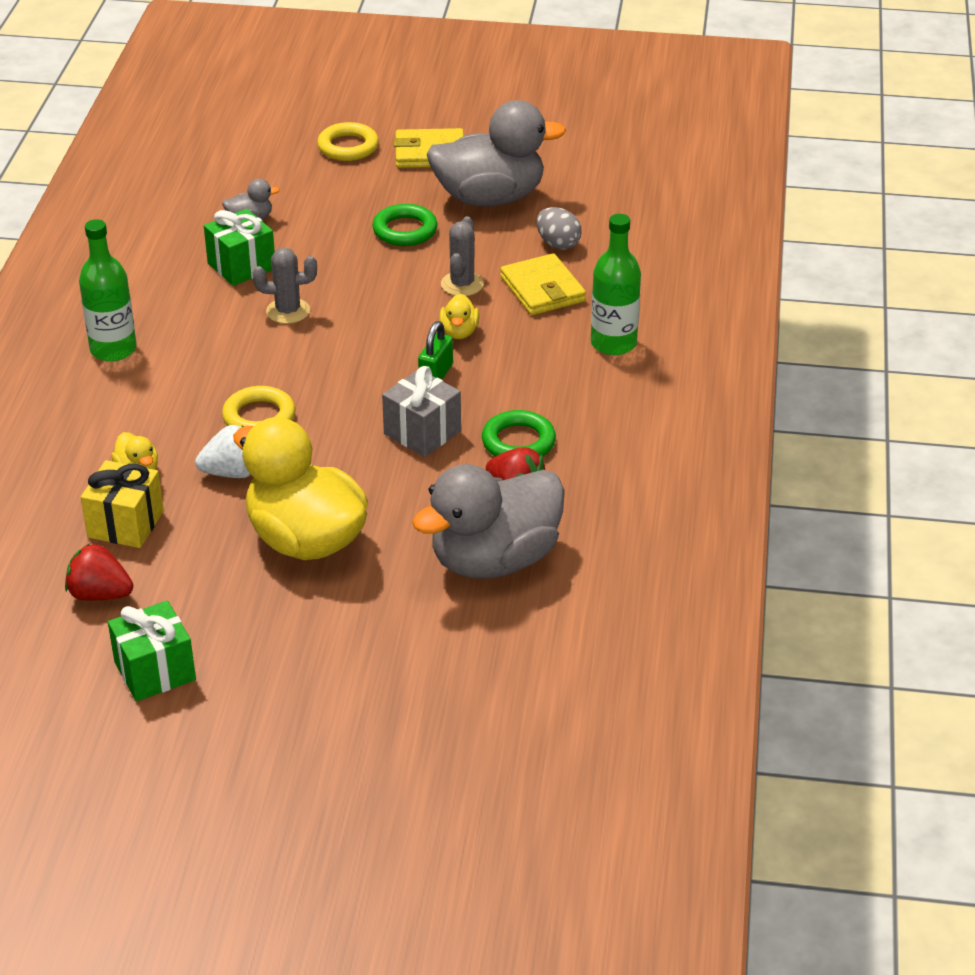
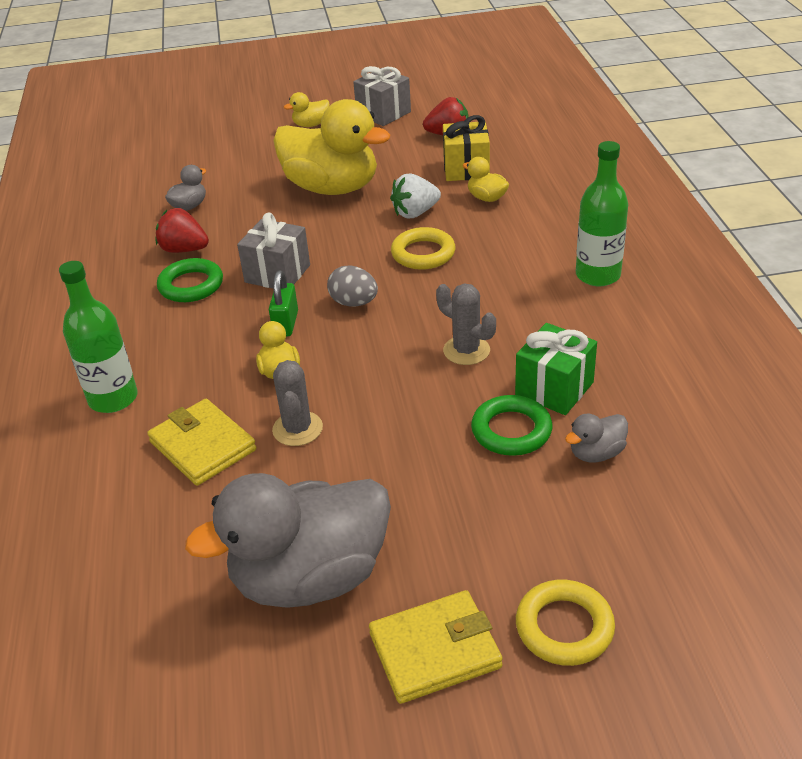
camera: 165 degrees right, 0 degrees up
(155, 671) = (383, 113): green gift -> grey gift
(272, 679) = (311, 125): none -> yellow duck
(288, 311) = (466, 350): grey cactus -> grey cactus turned 60 degrees clockwise
(405, 230) = (399, 488): green ring -> green ring (511, 430)
(494, 560) = (189, 206): grey duck -> grey duck, size x0.42
(558, 244) = (197, 519): grey egg -> grey egg (354, 303)

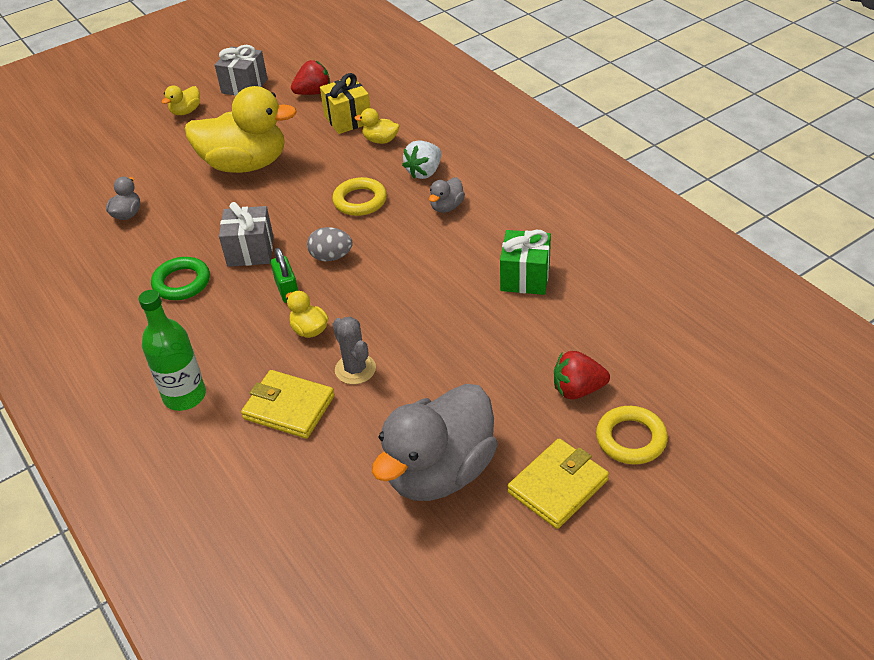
camera: 25 degrees left, 5 degrees up
(184, 250) = (152, 254): red strawberry -> red strawberry (577, 390)
(415, 213) = (331, 168): white strawberry -> white strawberry (424, 172)
(466, 350) = (444, 268): grey cactus -> none
(511, 430) = (514, 318): green ring -> none
(596, 453) = (581, 315): grey duck -> grey duck (446, 207)
(598, 275) = (504, 181): green bottle -> none

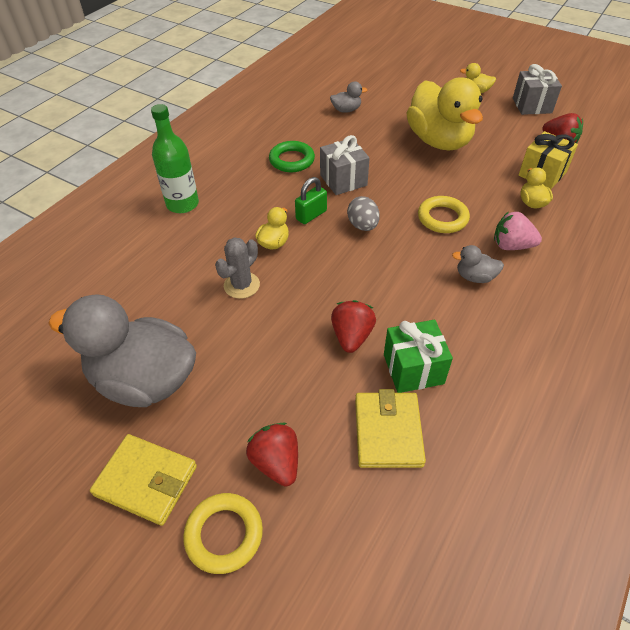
camera: 65 degrees right, 5 degrees up
(289, 407) = (188, 261): yellow wallet -> yellow wallet (387, 432)
(424, 172) = (511, 246): white strawberry -> pink strawberry
(469, 305) = (351, 336): none -> red strawberry

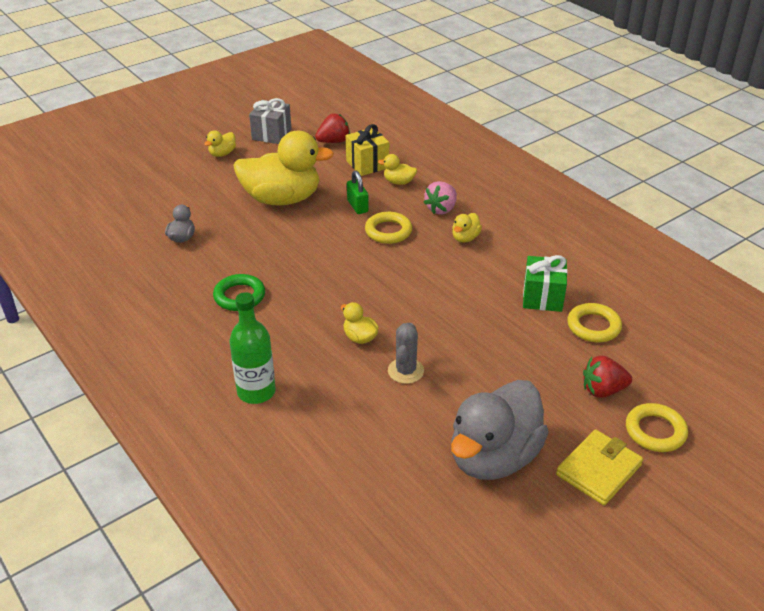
camera: 70 degrees left, 10 degrees down
(241, 285) = (405, 371): grey cactus -> grey cactus turned 45 degrees clockwise
(311, 215) = (335, 304): green padlock -> green padlock (357, 206)
(343, 180) = (297, 271): grey gift -> none
(351, 336) = (497, 319): red strawberry -> none
(363, 226) = (370, 277): grey egg -> none
(387, 432) = (593, 326): yellow wallet -> yellow ring
(475, 277) = (465, 238): grey duck -> yellow duck

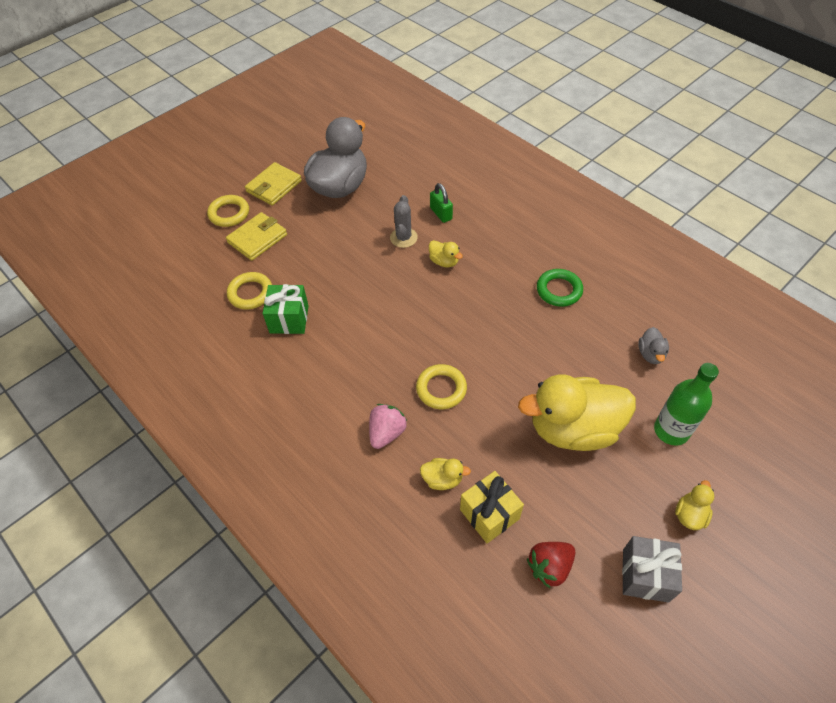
camera: 175 degrees right, 15 degrees up
(256, 391) = (508, 211): green bottle -> green bottle (671, 430)
(357, 206) = (483, 426): green padlock -> green padlock (441, 213)
(465, 238) = (359, 388): yellow duck -> none
(603, 390) = (257, 238): red strawberry -> yellow wallet

